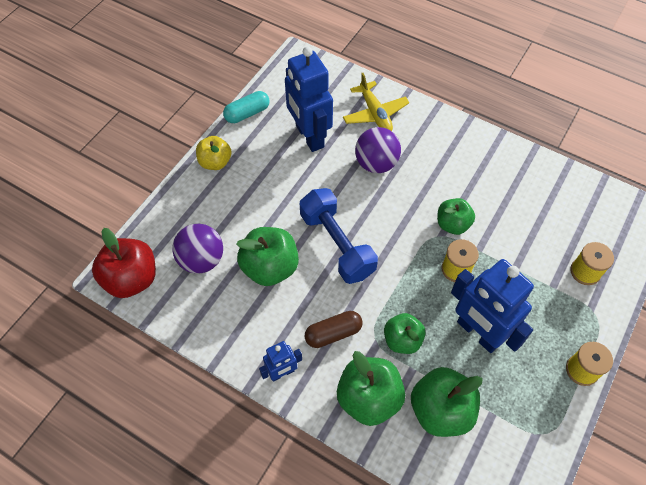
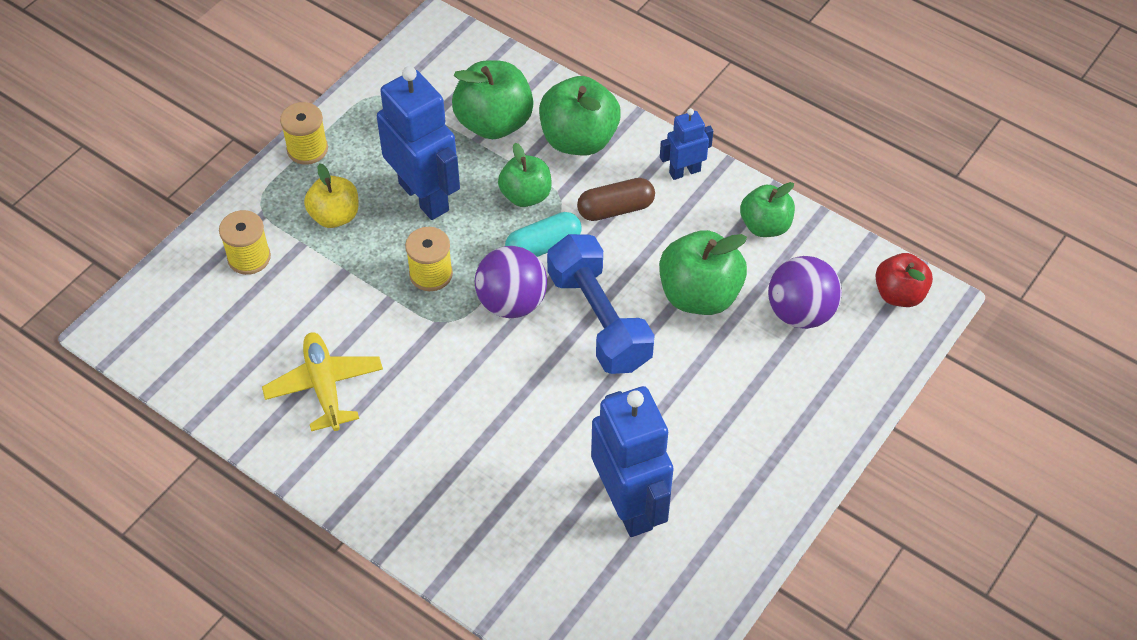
camera: 175 degrees left, 5 degrees down
(131, 279) = (899, 294): red apple -> red apple, size x0.65
(215, 162) = (793, 468): yellow apple -> yellow apple (335, 216)
(247, 113) = (741, 562): turquoise capsule -> turquoise capsule (543, 246)
(375, 113) = (504, 543): yellow plane -> yellow plane (324, 386)
(376, 163) = (518, 444): purple ball -> purple ball (512, 302)
(452, 224) = (418, 336): green apple -> green apple (765, 226)

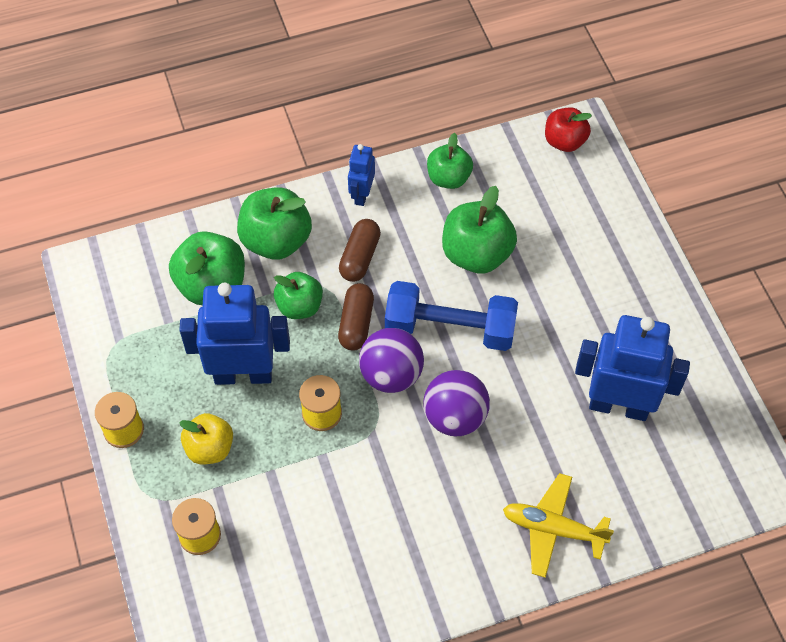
camera: 55 degrees left, 5 degrees up
(324, 386) = (370, 549): yellow plane -> yellow plane (553, 529)
(543, 246) = (356, 323): turquoise capsule -> brown capsule
(800, 313) = (537, 205): purple ball -> purple ball (455, 417)

